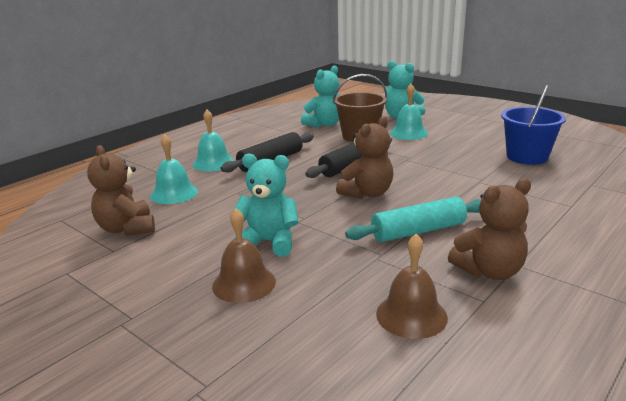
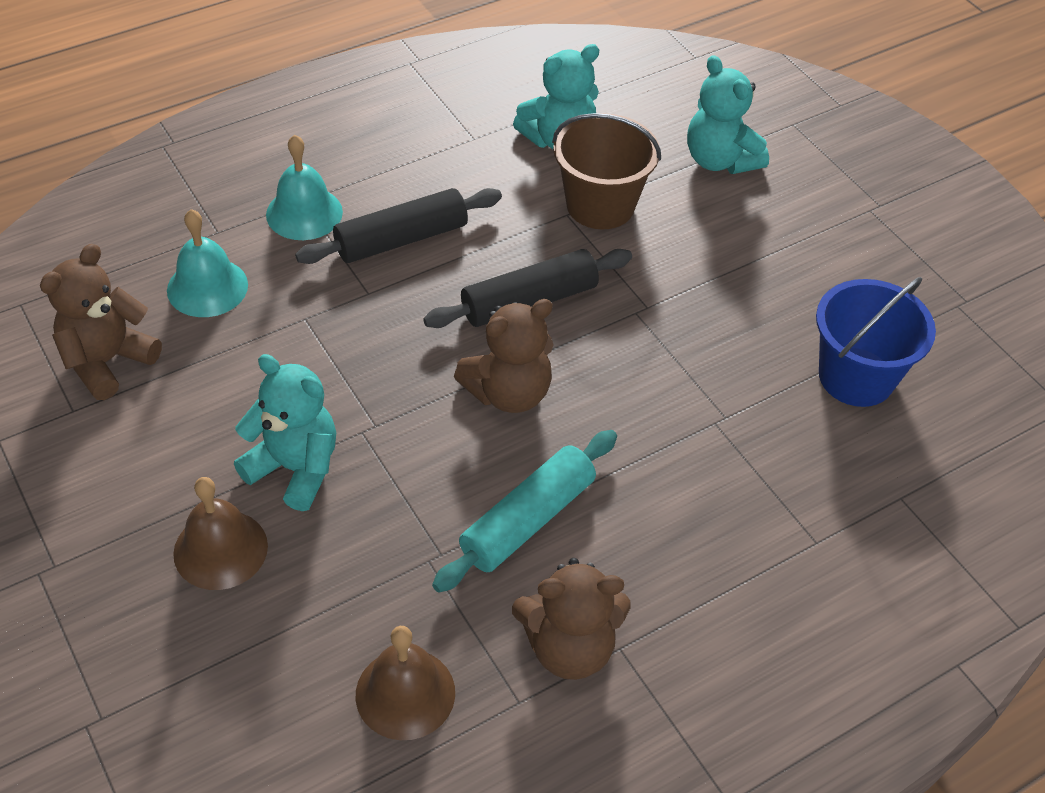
camera: 15 degrees right, 25 degrees up
(127, 228) = (107, 361): brown teddy bear -> brown teddy bear turned 45 degrees clockwise
(408, 133) = (696, 223): turquoise bell -> none
(418, 231) = (528, 520): turquoise rolling pin -> turquoise rolling pin turned 45 degrees counterclockwise

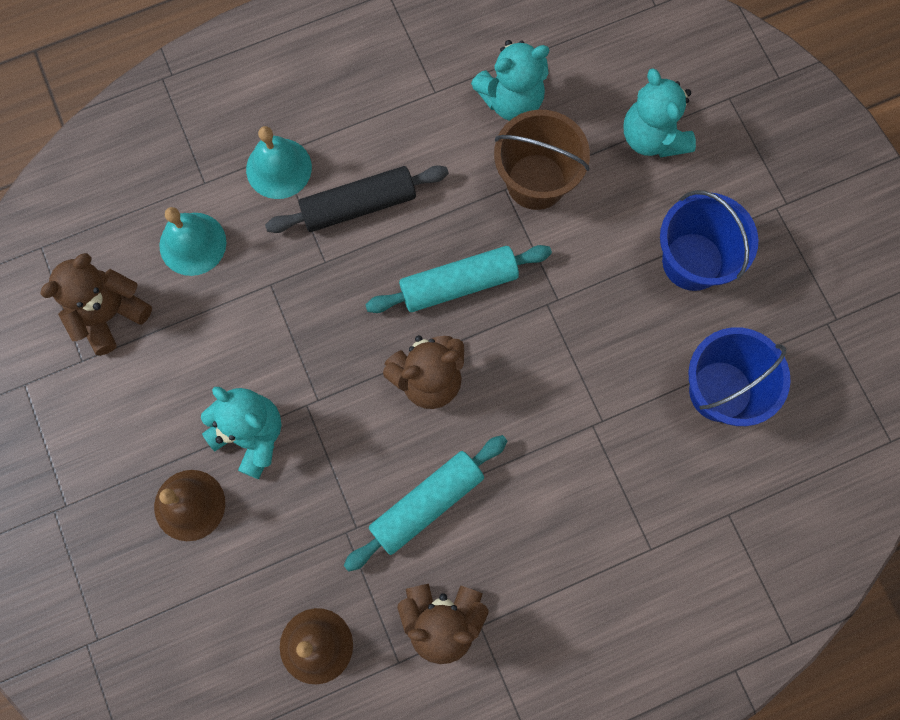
camera: 10 degrees right, 25 degrees up
(529, 301) = (459, 284): black rolling pin -> turquoise rolling pin
(791, 262) = (692, 261): none -> blue bucket

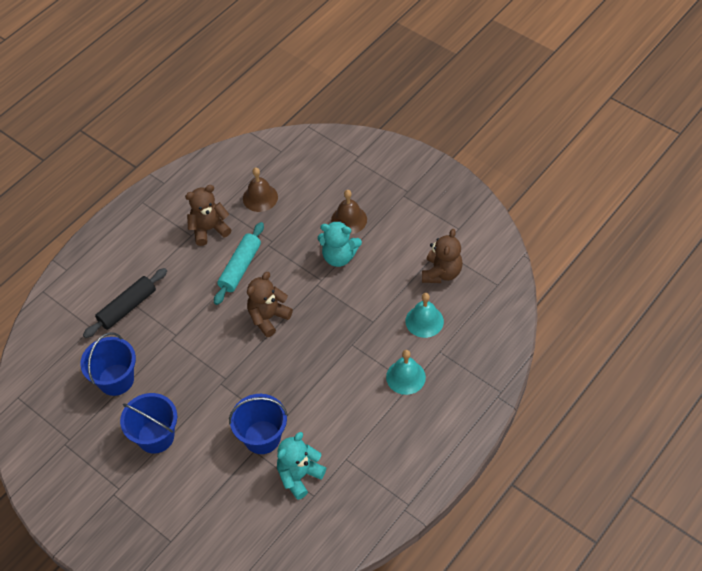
camera: 155 degrees right, 20 degrees down
(359, 205) = (351, 379): black rolling pin -> black rolling pin (127, 307)
(459, 284) = (276, 366): turquoise rolling pin -> none
(536, 181) = (262, 437): brown bucket -> blue bucket
(652, 137) = (207, 494): turquoise teddy bear -> none

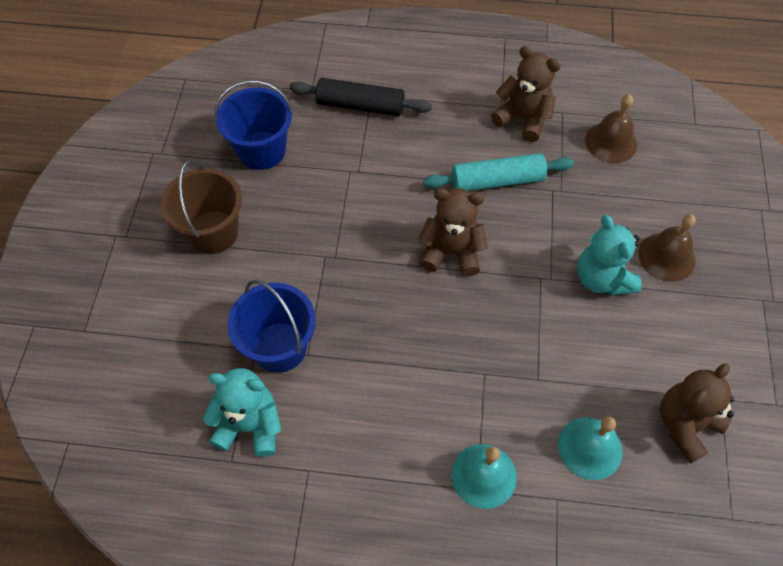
camera: 55 degrees right, 5 degrees up
(156, 436) = (213, 232): blue bucket -> brown bucket
(441, 273) = (685, 424): brown teddy bear -> brown teddy bear turned 150 degrees clockwise

